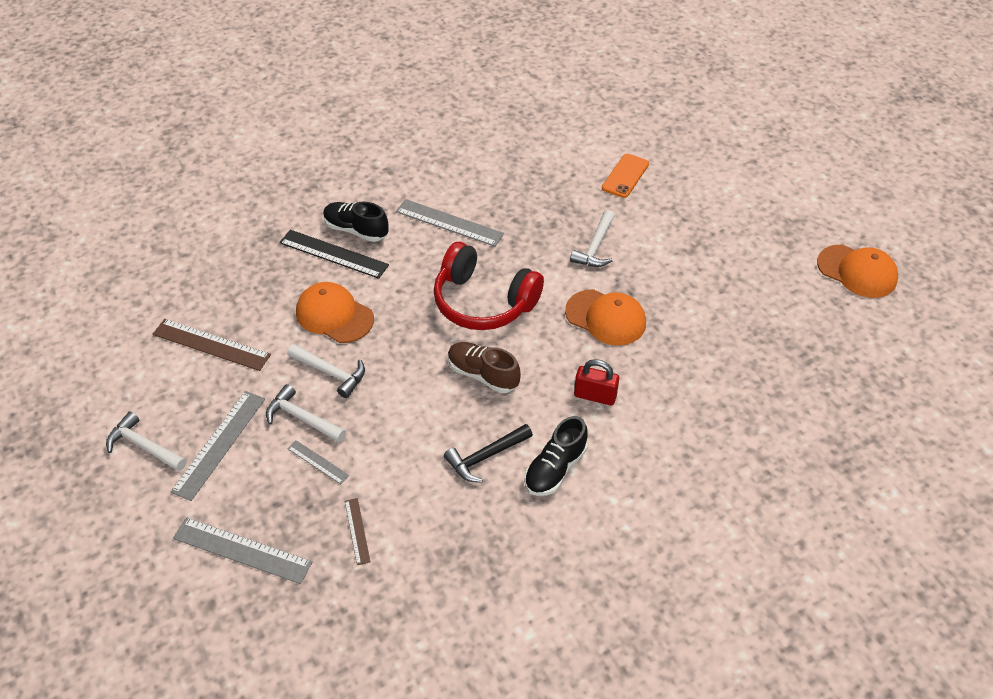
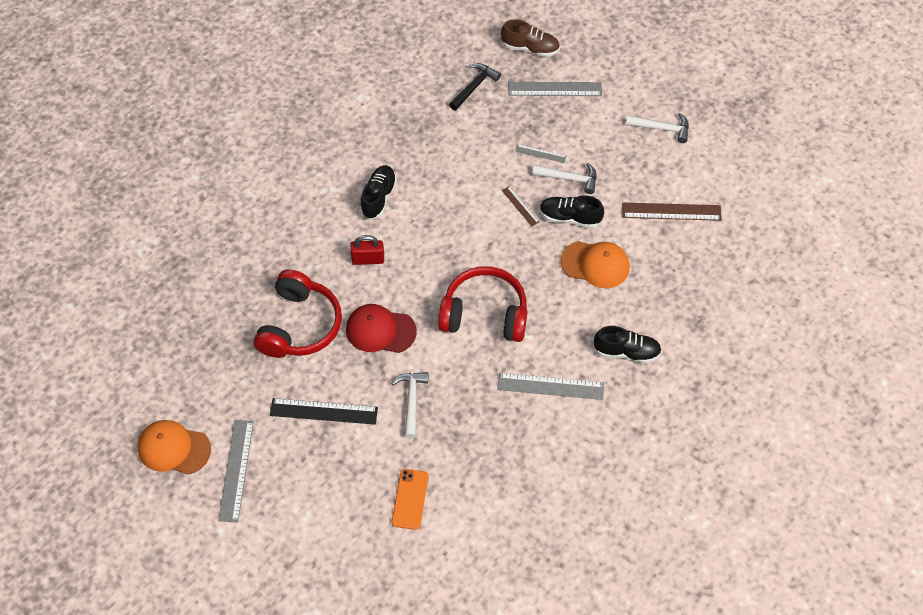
camera: 160 degrees right, 10 degrees up
(219, 444) = (613, 145): grey ruler -> grey ruler (236, 470)
(331, 373) = (570, 217): white hammer -> black shoe
(333, 254) = (631, 321): black ruler -> black ruler (323, 411)
(357, 531) = (490, 120): brown ruler -> brown ruler (520, 206)
(483, 375) = (457, 250): brown shoe -> brown shoe (530, 48)
(486, 457) = (429, 191): black hammer -> black hammer (474, 86)
(606, 318) = (380, 330): orange cap -> red cap
(698, 348) = (299, 325): none -> red headphones

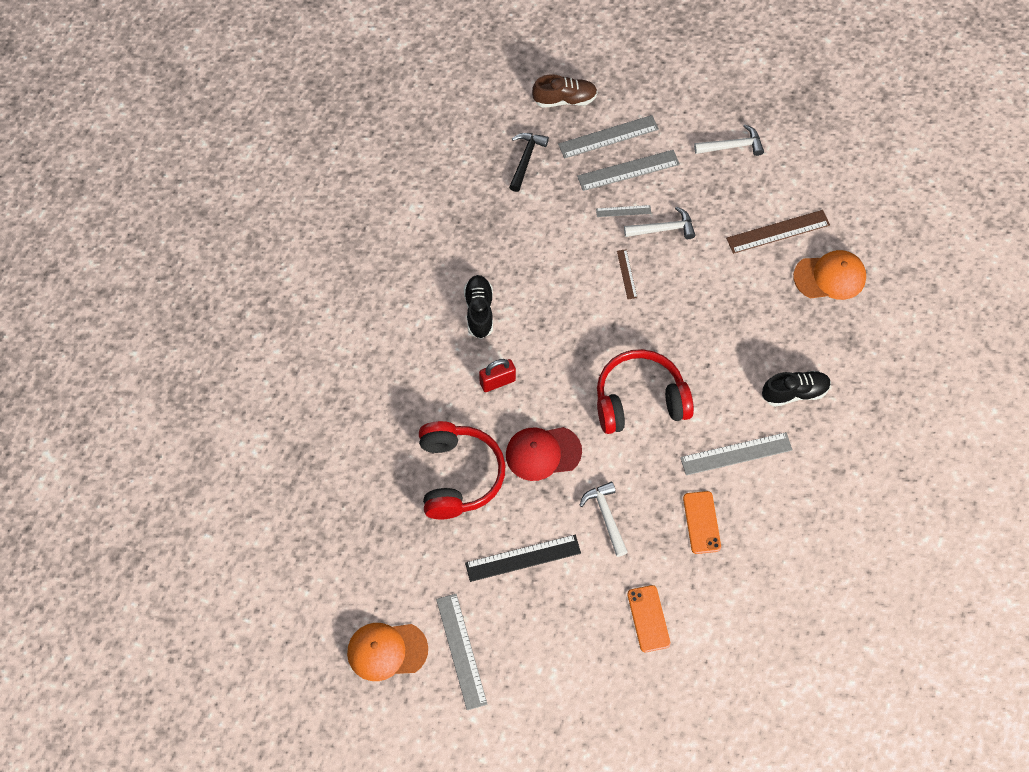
camera: 20 degrees left, 5 degrees up
(494, 434) = (701, 522): none -> orange phone
(520, 206) = (626, 274): brown ruler -> brown ruler turned 45 degrees clockwise
(560, 121) = (628, 170): none -> grey ruler
(570, 217) = (681, 270): black shoe -> none
(595, 264) = (727, 311): orange cap -> orange cap (830, 277)

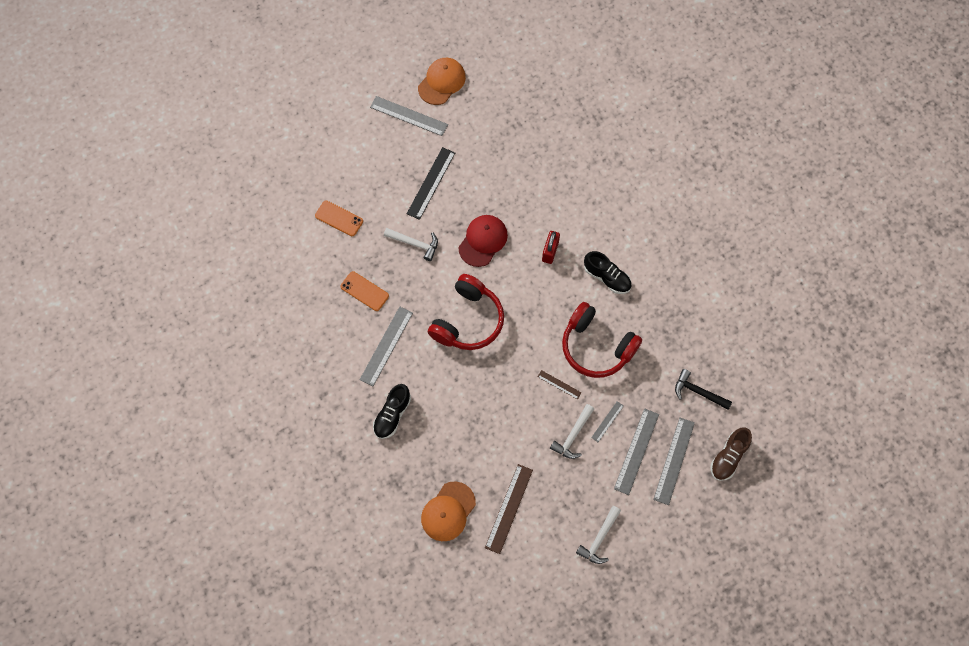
camera: 130 degrees right, 5 degrees up
(458, 475) = (509, 187): red headphones -> red headphones (596, 346)
(525, 159) = (698, 392): black hammer -> black hammer turned 150 degrees clockwise

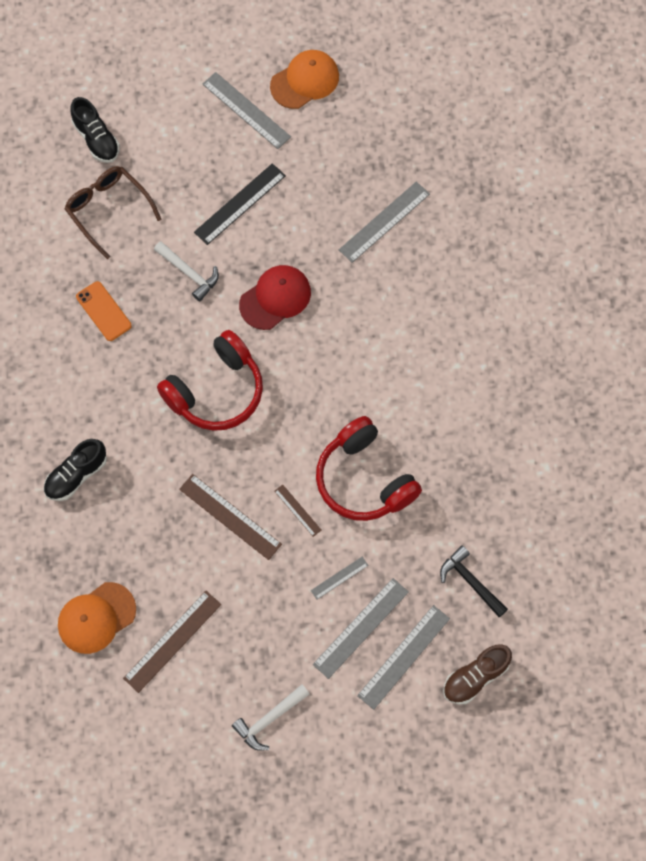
camera: 20 degrees right, 0 degrees up
(339, 218) = (108, 210): orange phone -> brown glasses
(386, 346) = (103, 388): grey ruler -> grey ruler (384, 222)
(513, 405) = (230, 516): none -> brown ruler
(550, 251) = (354, 340): red padlock -> none
(573, 435) = (289, 580): white hammer -> none
(607, 277) = (413, 397): black shoe -> black shoe (96, 139)

